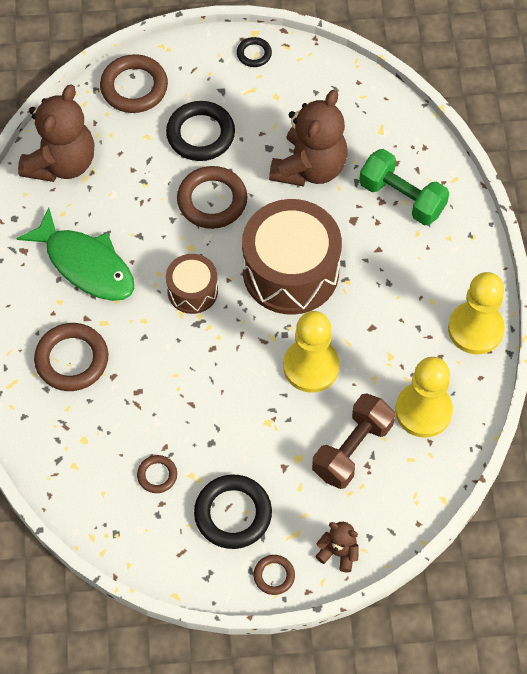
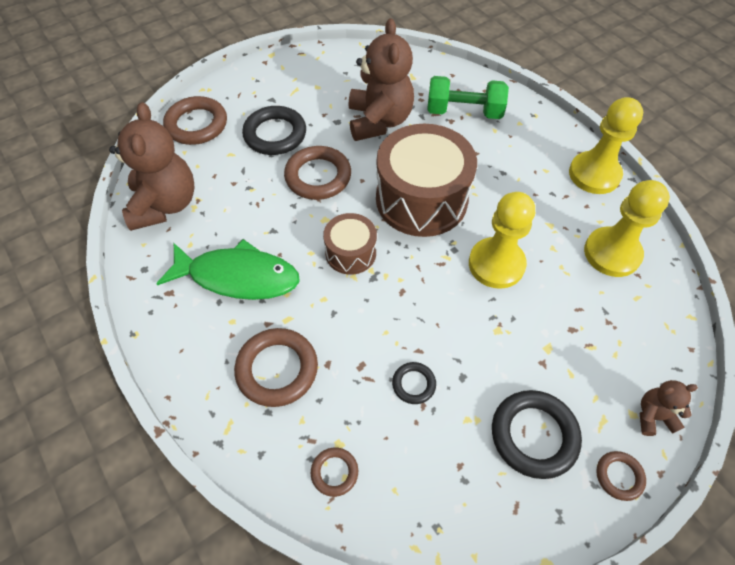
camera: 30 degrees left, 5 degrees down
(157, 475) = (435, 438): brown ring -> brown ring (334, 472)
(254, 54) = (280, 67): black ring -> black ring (413, 384)
(352, 449) = (585, 315): brown dumbbell -> none

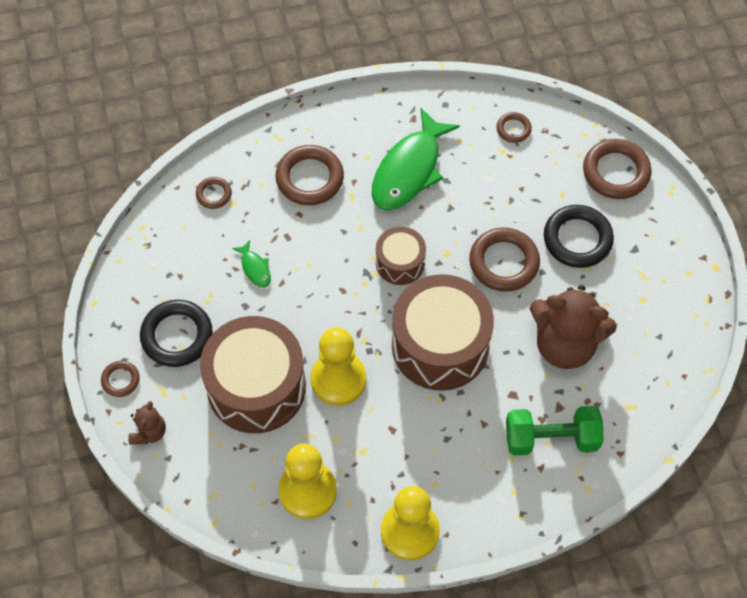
camera: 110 degrees right, 5 degrees up
(165, 205) = (513, 129): brown teddy bear -> brown ring
(413, 384) = (255, 268): black ring -> green fish
(464, 112) = (551, 438): green dumbbell -> green dumbbell turned 60 degrees clockwise
(543, 331) = (256, 386): none -> brown drum

